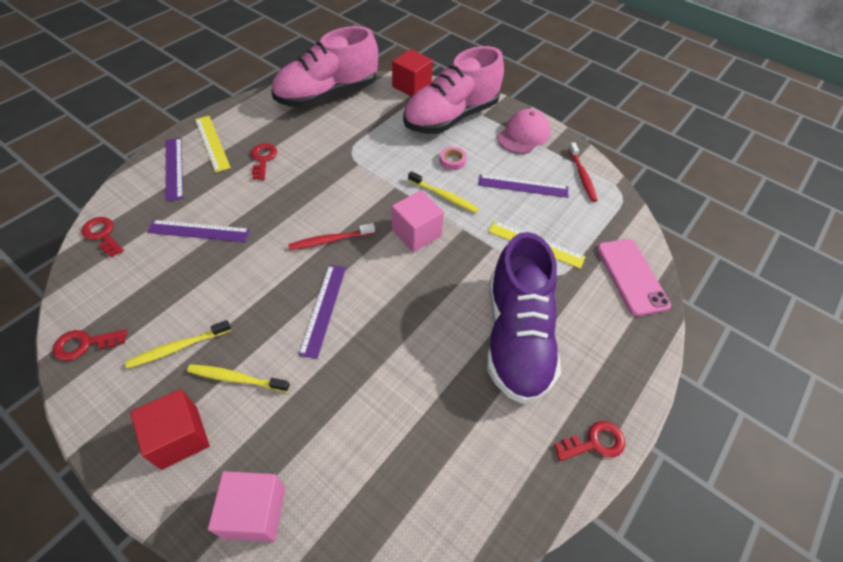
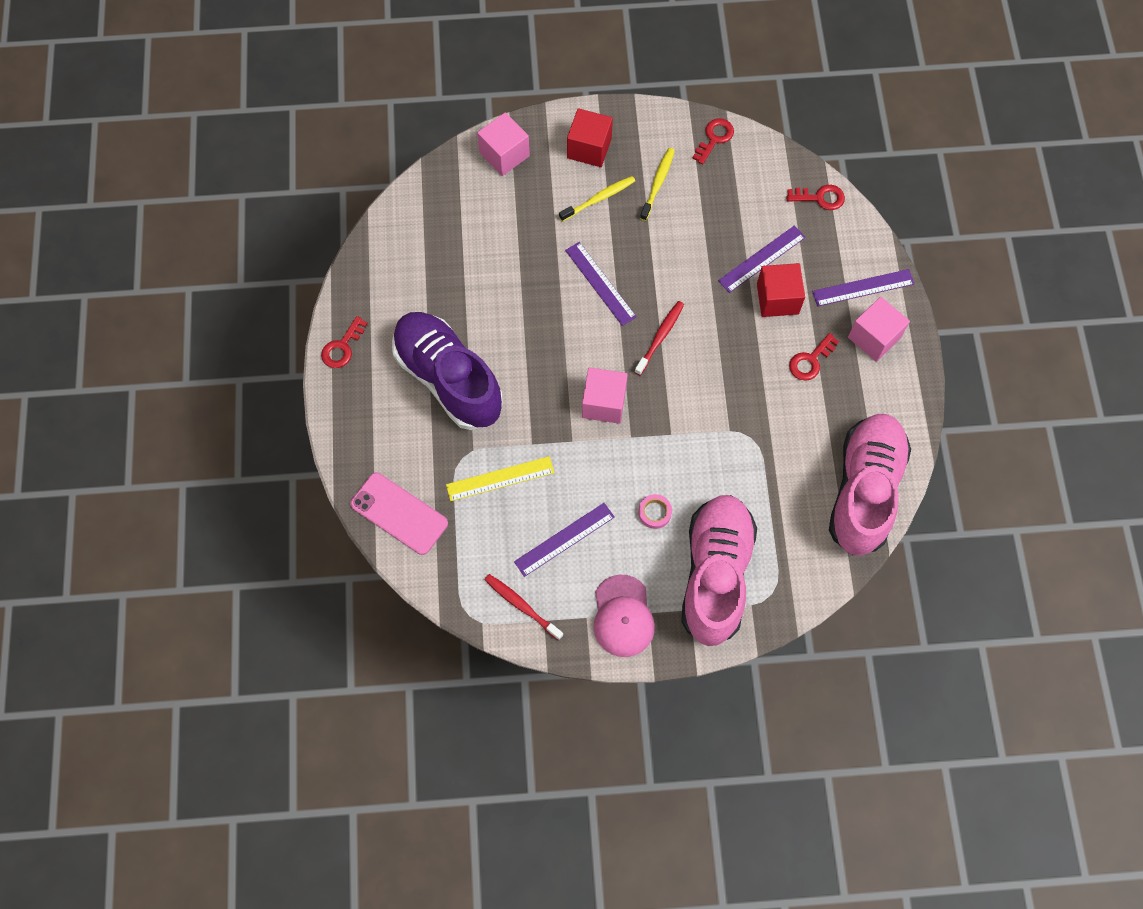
camera: 140 degrees right, 15 degrees up
(174, 168) = (863, 287): purple ruler -> purple ruler turned 45 degrees counterclockwise
(212, 143) = (874, 337): yellow ruler -> pink cube
(263, 159) = (810, 361): red key -> red key turned 90 degrees clockwise
(411, 86) = (803, 586): red cube -> red cube (777, 299)
(444, 196) = (620, 462): yellow toothbrush -> none

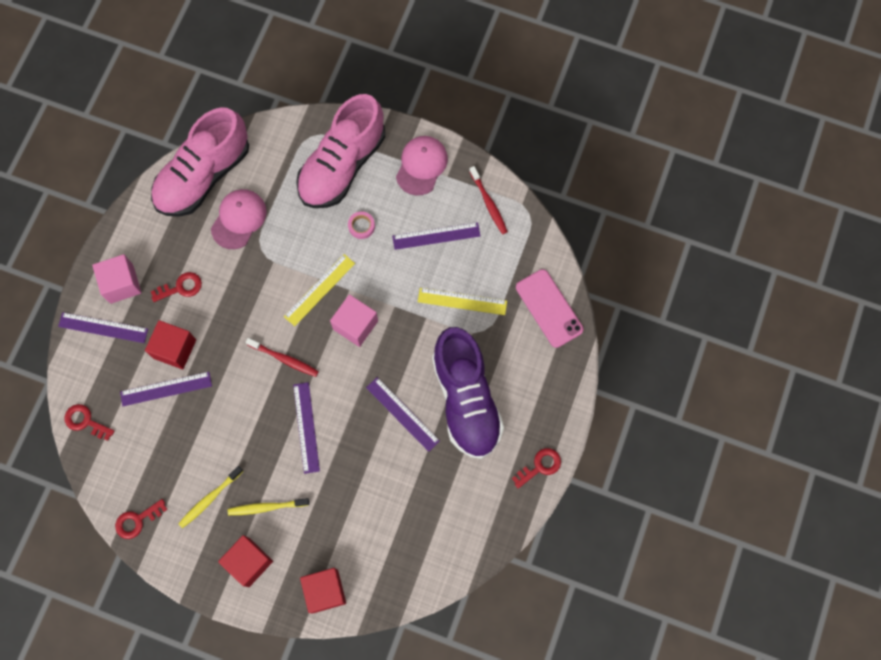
camera: 155 degrees left, 5 degrees up
(504, 154) = (325, 591): pink cube -> red cube
(508, 337) = (402, 414): none -> purple ruler
(660, 337) = (284, 359): red toothbrush -> red toothbrush turned 120 degrees counterclockwise
(662, 422) = (319, 290): none -> yellow ruler
(795, 459) = (239, 219): none -> pink cap

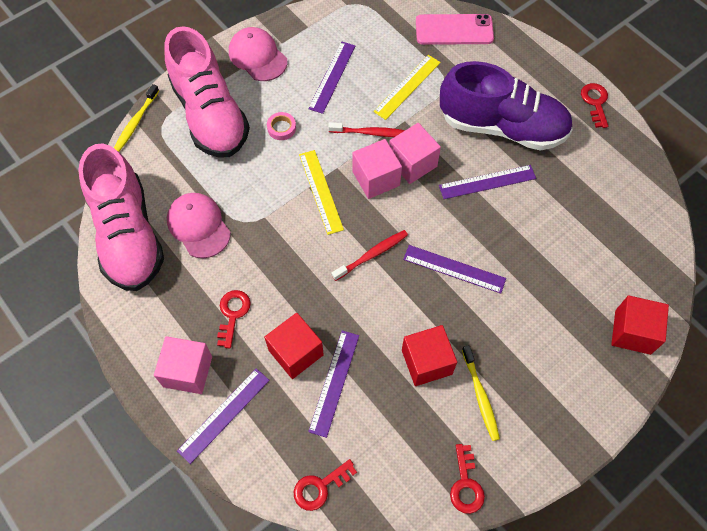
camera: 60 degrees left, 10 degrees down
(249, 562) = (569, 390): red cube -> red cube (426, 362)
(267, 507) = (518, 344): yellow toothbrush -> yellow toothbrush (136, 122)
(386, 345) = (412, 163): none -> pink cube
(488, 203) = (329, 26): red toothbrush -> red toothbrush (371, 133)

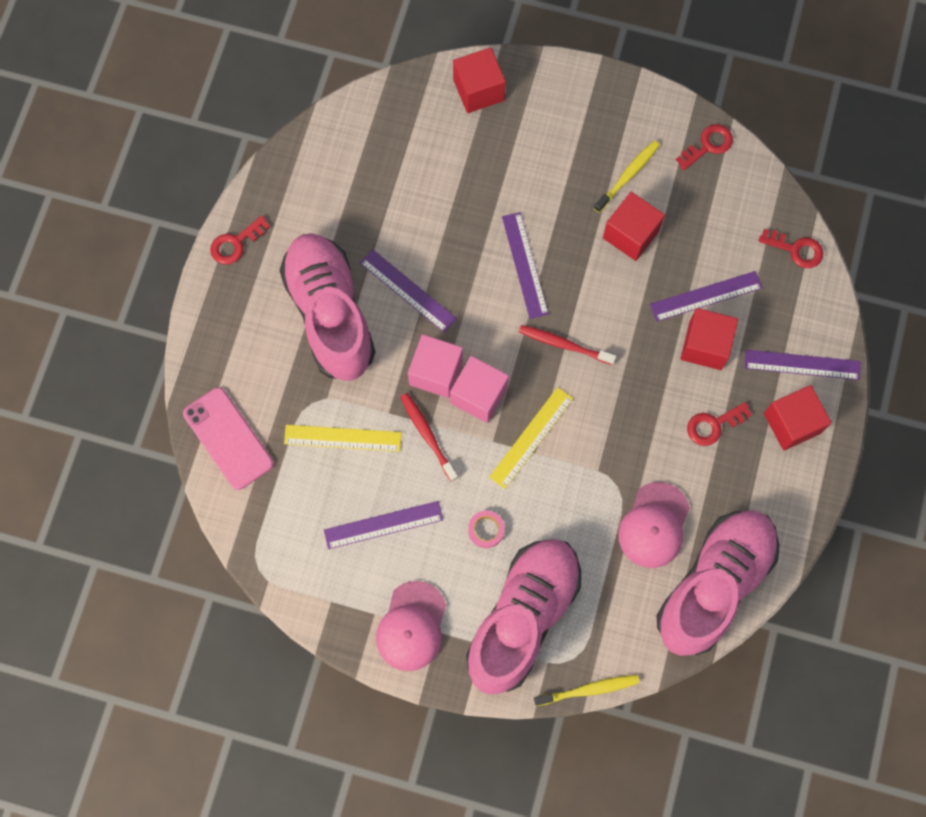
camera: 125 degrees left, 10 degrees up
(188, 371) = (792, 423): pink cube -> red cube
(502, 127) = (330, 314): purple shoe -> pink shoe

